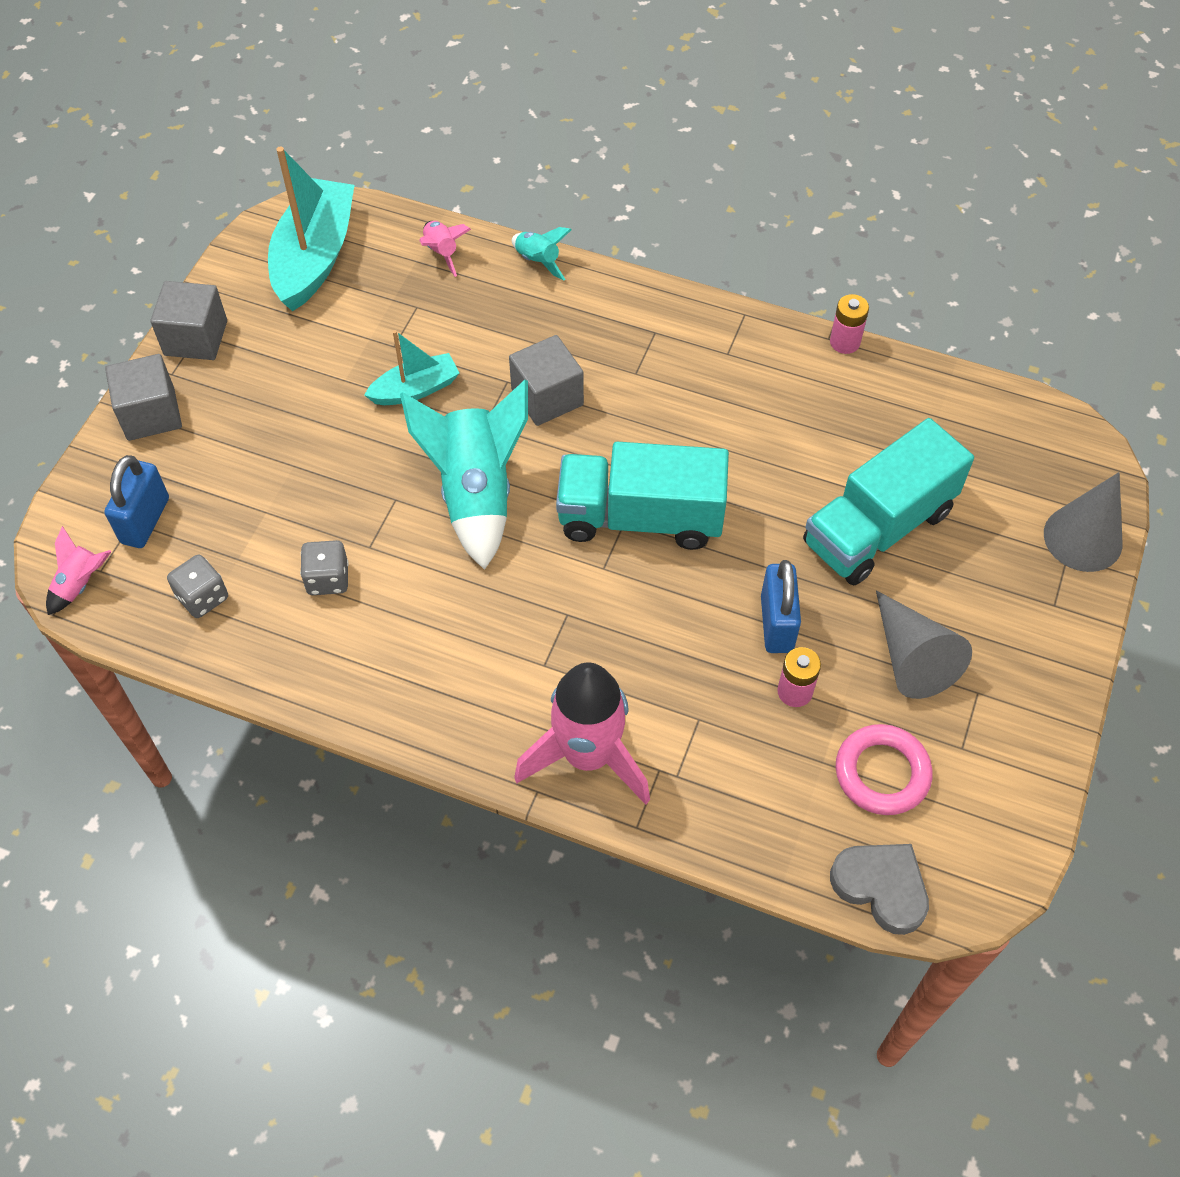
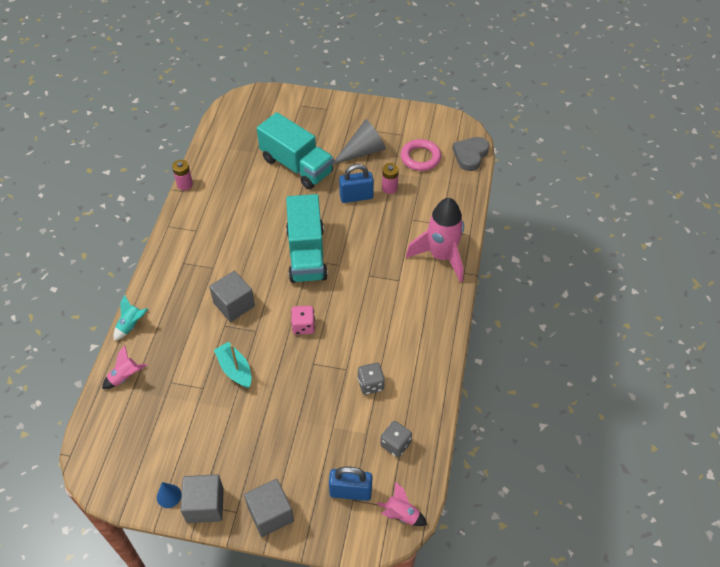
camera: 100 degrees left, 5 degrees down
(226, 298) = (169, 496): none -> blue cone
(315, 257) = (130, 450): turquoise boat -> none
(476, 494) = (303, 326): turquoise rocket -> pink dice
(1083, 538) = (290, 100): grey cone -> none

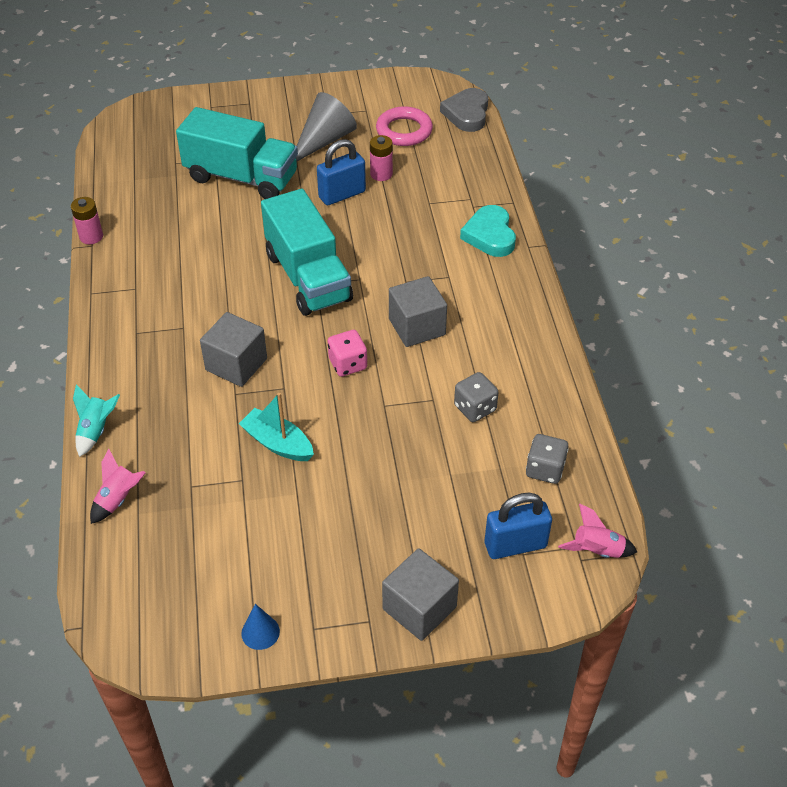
camera: 20 degrees left, 5 degrees down
(205, 505) = (320, 627): grey cube -> grey cube (417, 327)
(441, 256) = (490, 235): pink rocket -> turquoise heart

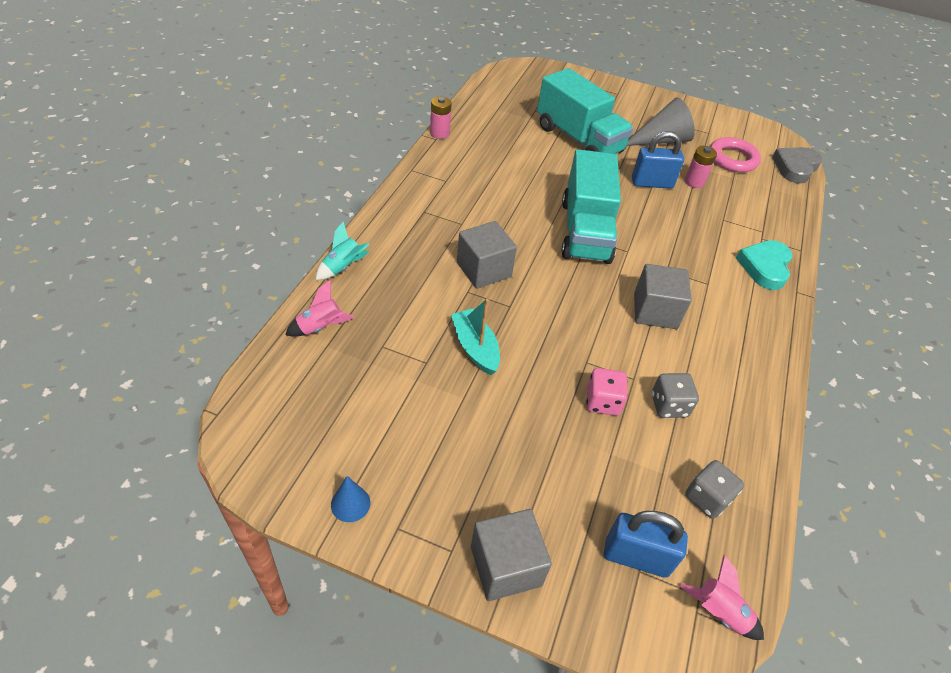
camera: 25 degrees right, 0 degrees up
(348, 364) = (576, 313): pink dice -> pink dice (602, 402)

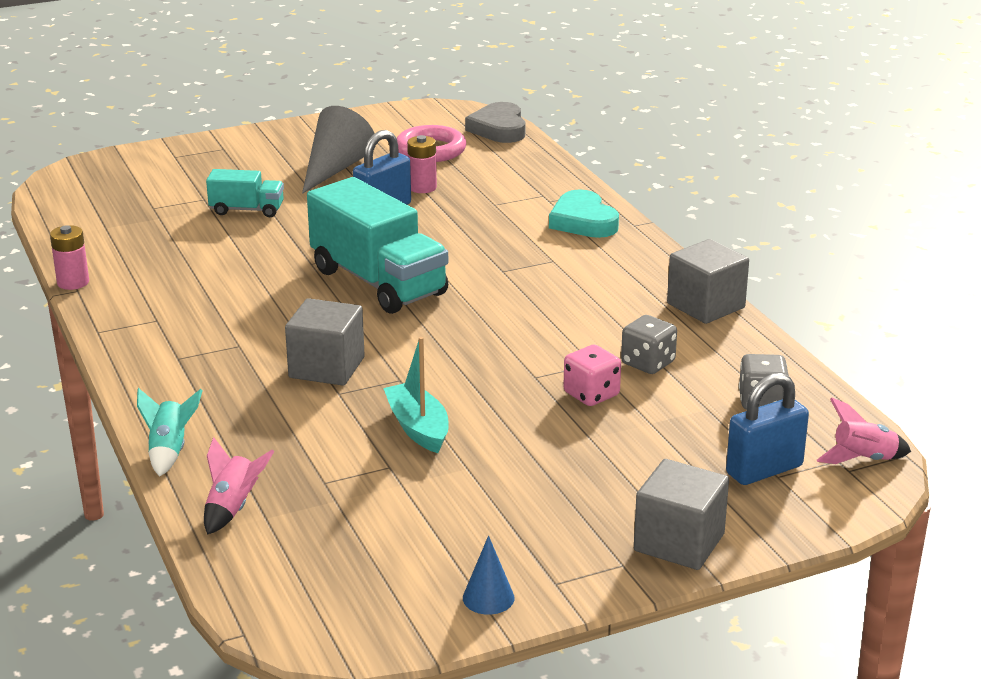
camera: 40 degrees left, 20 degrees down
(475, 347) = (418, 428): turquoise boat -> turquoise boat turned 45 degrees clockwise
(578, 139) = (247, 210): turquoise truck -> turquoise truck, size x0.50
(655, 311) = (538, 306): grey cube -> grey cube (705, 306)

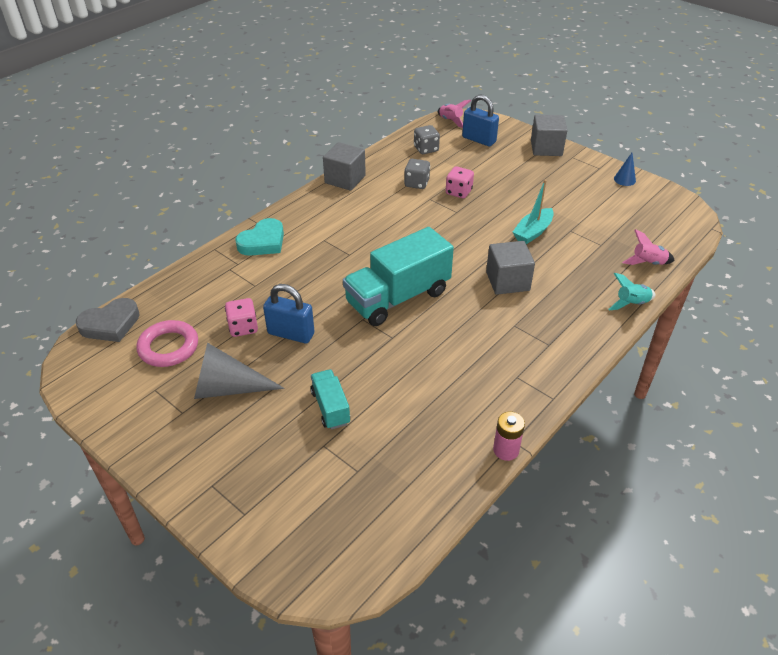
camera: 115 degrees left, 15 degrees up
(378, 282) = (398, 297): turquoise truck -> turquoise truck turned 150 degrees counterclockwise
(422, 187) = (243, 327): pink battery -> pink dice

